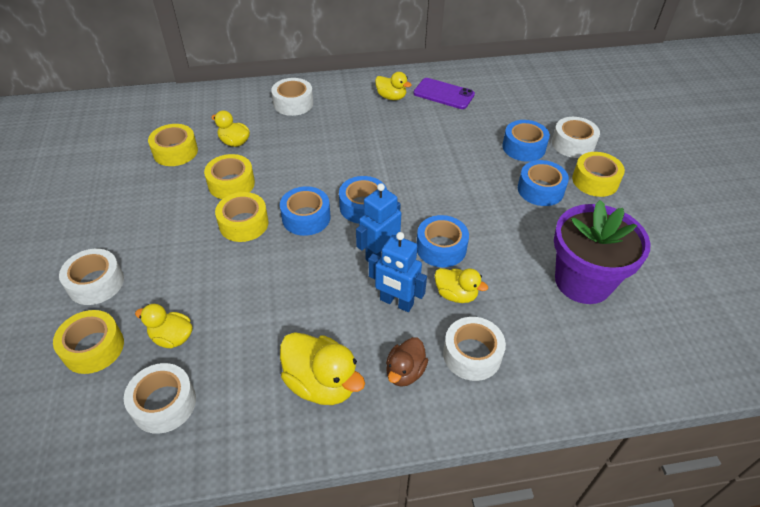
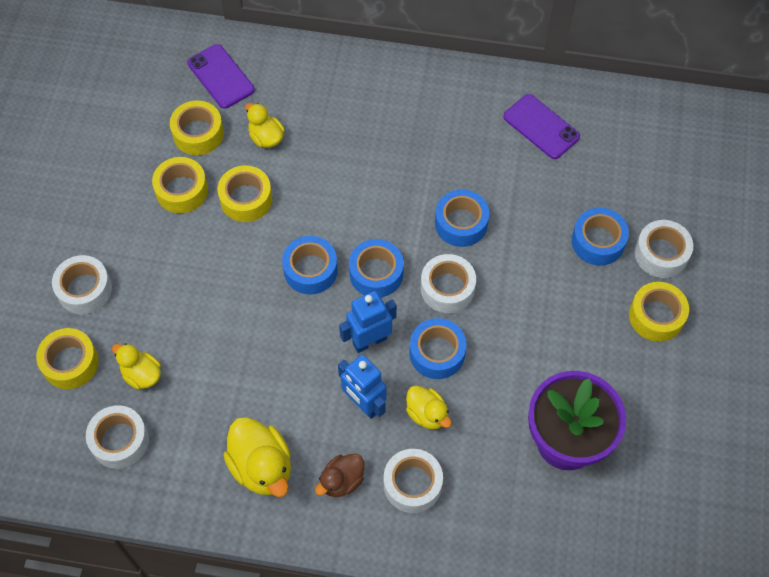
camera: 20 degrees right, 15 degrees up
(184, 115) = (221, 76): none -> purple phone
(243, 223) = (244, 258): yellow tape -> yellow tape (181, 190)
(293, 103) = (352, 92): white tape -> white tape (447, 288)
(391, 97) = (473, 114): yellow duck -> none
(540, 190) = (584, 309): blue tape -> blue tape (461, 223)

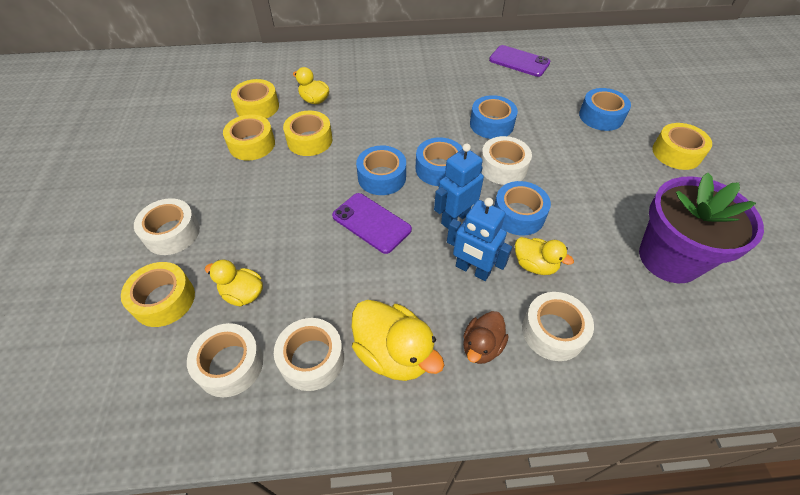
camera: 15 degrees left, 10 degrees down
(221, 76) = (267, 72): purple phone -> purple phone (371, 223)
(661, 254) = (651, 115): white tape -> white tape (312, 359)

